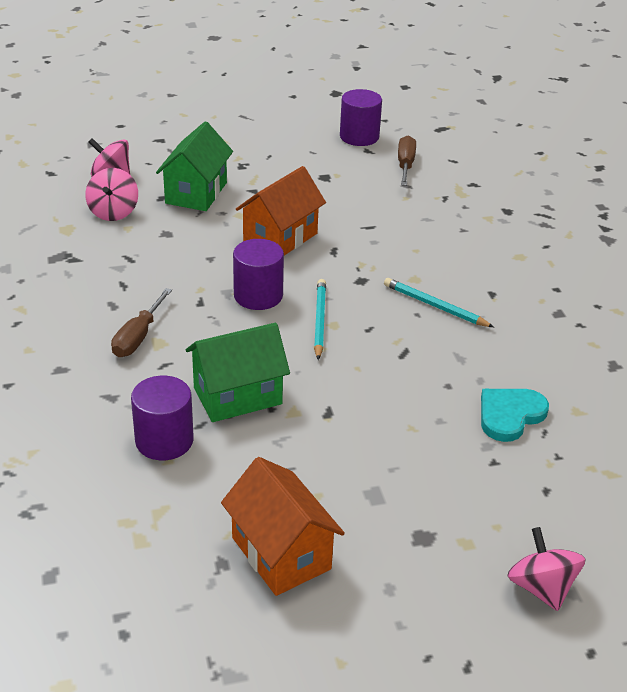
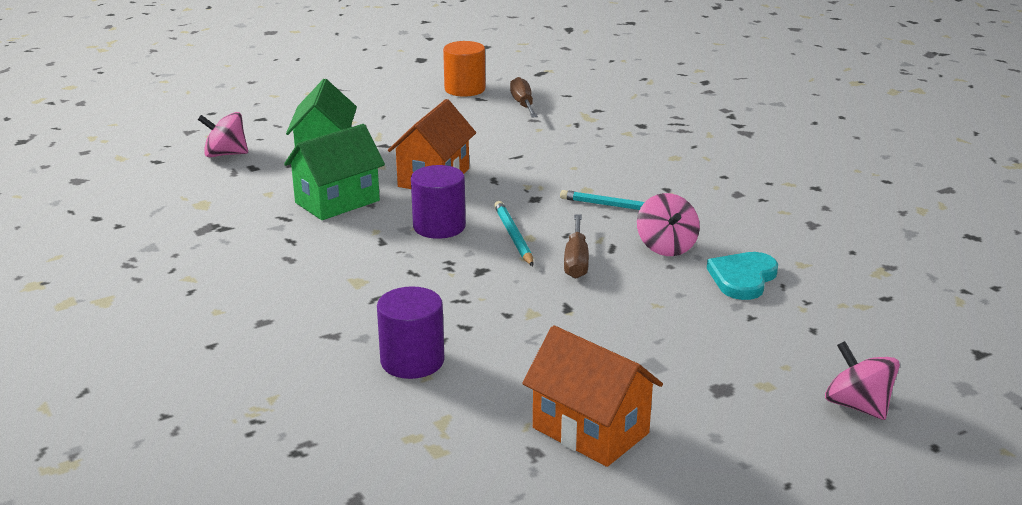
camera: 15 degrees left, 10 degrees down
(113, 212) = (245, 183): pink spinning top -> pink spinning top (666, 247)
(138, 337) = (333, 280): brown screwdriver -> brown screwdriver (576, 260)
(237, 396) = (467, 310): green house -> green house (337, 202)
(359, 137) = (465, 89): purple cylinder -> orange cylinder

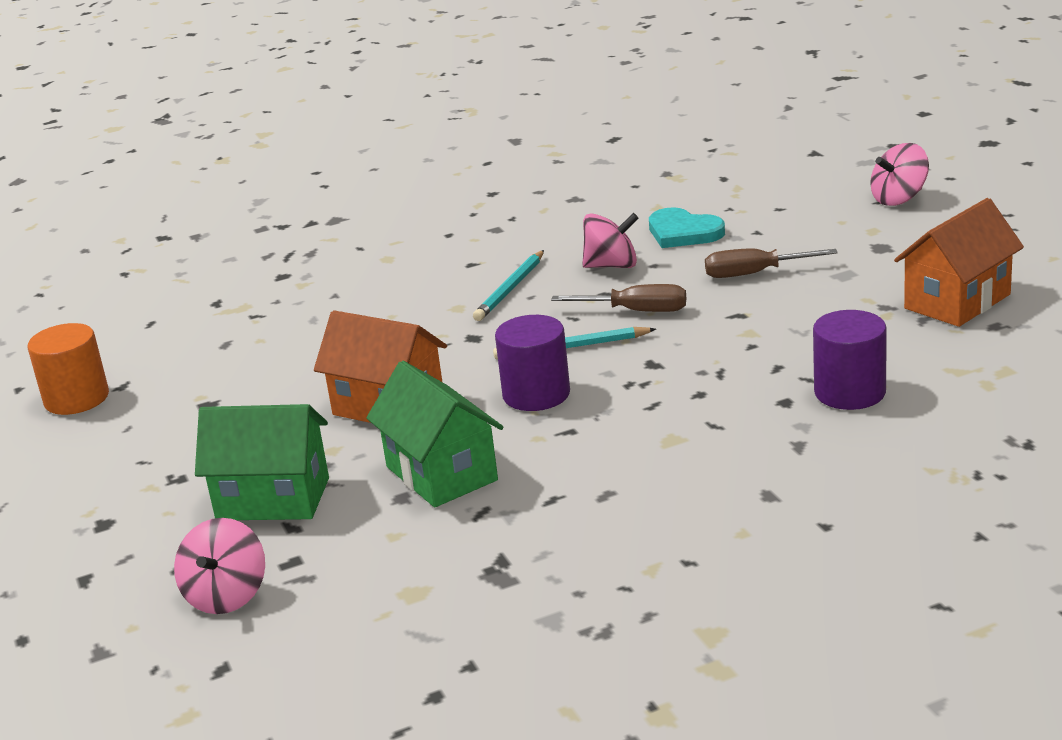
camera: 80 degrees left, 0 degrees up
(523, 104) = (166, 352): brown screwdriver -> brown screwdriver (755, 273)

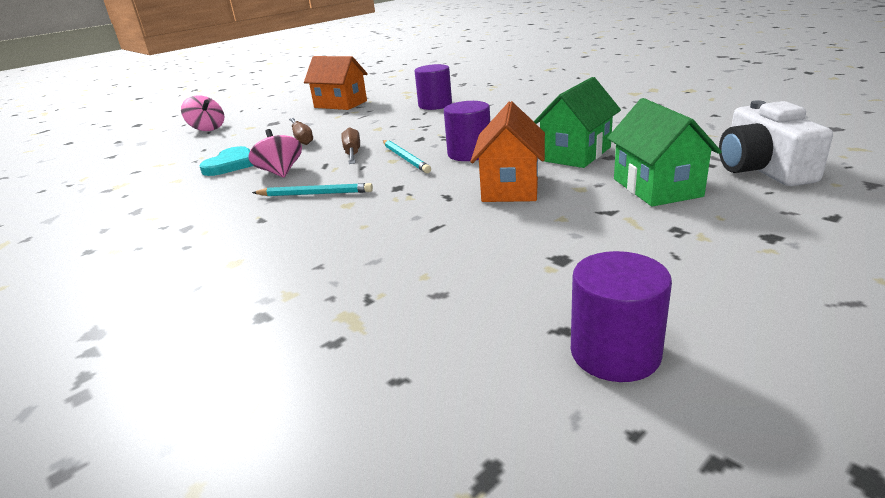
camera: 110 degrees left, 0 degrees up
(76, 399) = (615, 353): orange cylinder -> purple cylinder
(226, 596) = (762, 169): pink spinning top -> white camera

